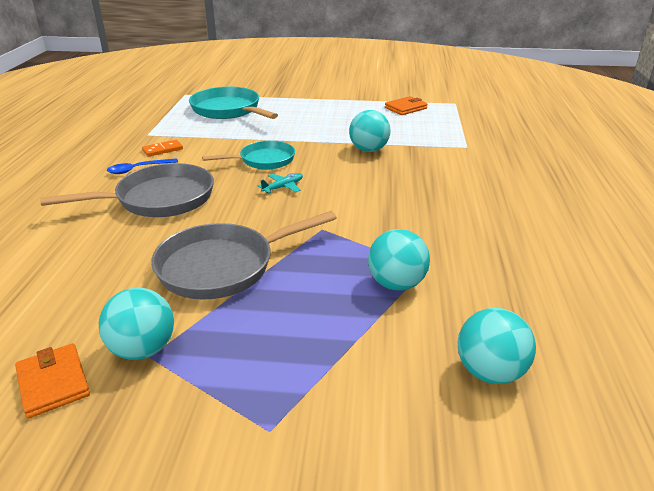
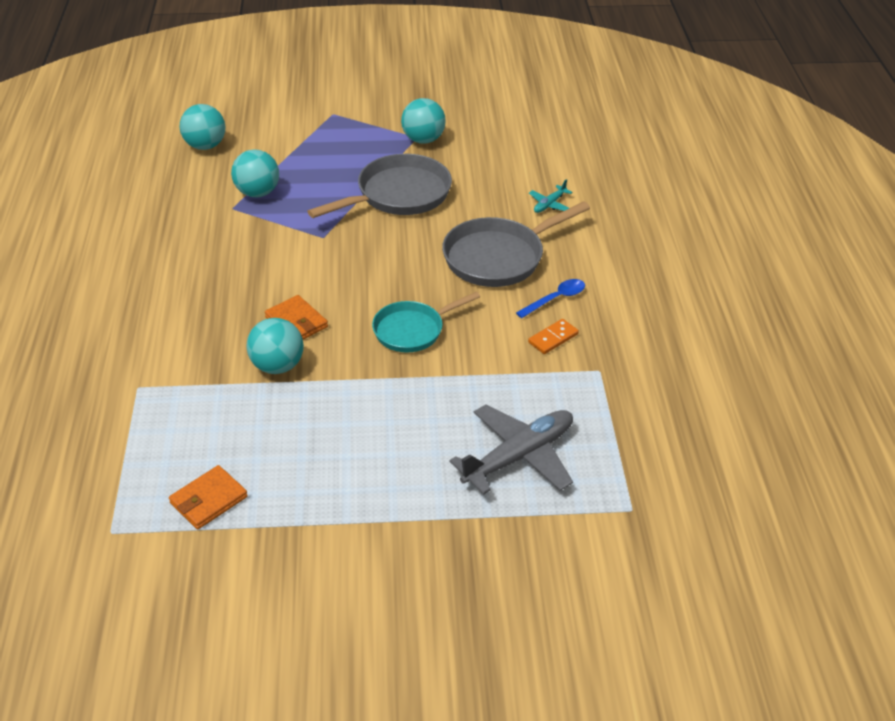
camera: 170 degrees right, 10 degrees up
(53, 383) = (463, 121): orange wallet -> orange wallet (296, 322)
(228, 110) = (519, 456): turquoise pan -> grey plane
(283, 187) = (374, 286): turquoise plane -> turquoise plane (549, 204)

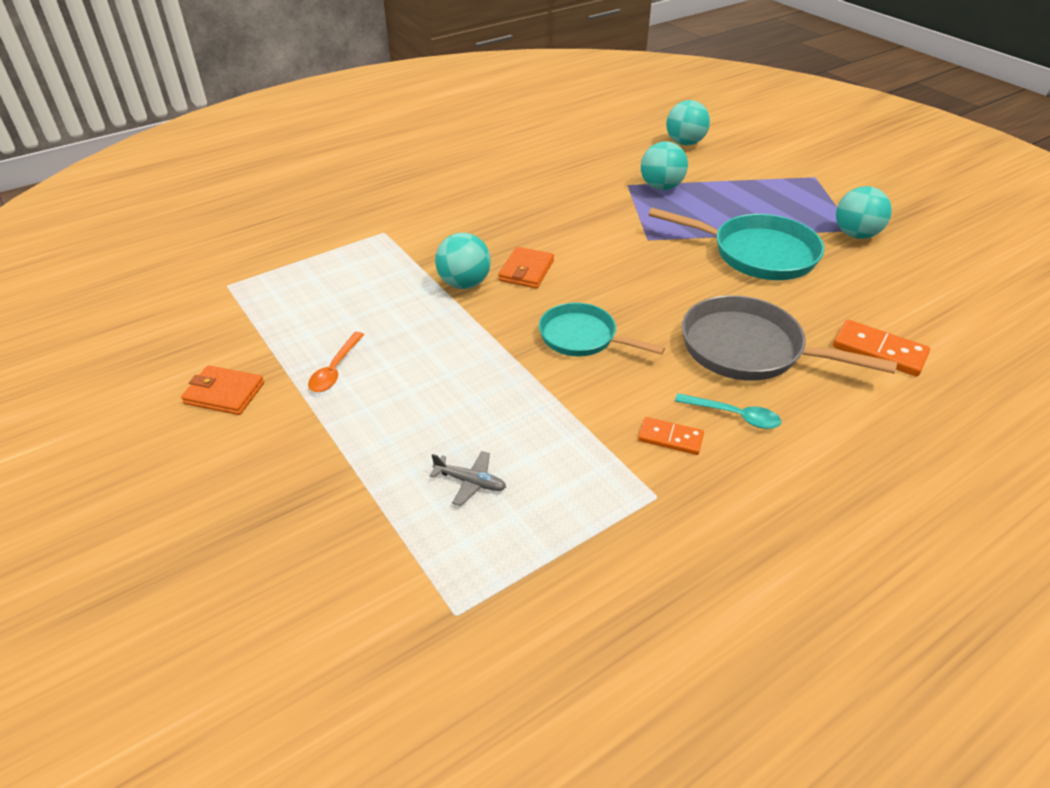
camera: 60 degrees right, 0 degrees up
(209, 500) = (287, 315): orange wallet -> orange wallet (224, 393)
(322, 490) = (335, 369): none -> orange spoon
(398, 195) = (757, 253): grey pan -> turquoise pan
(519, 456) = (470, 482): grey plane -> grey plane, size x0.46
(549, 204) = (879, 351): turquoise plane -> orange domino
(555, 299) = (734, 416): blue spoon -> turquoise spoon

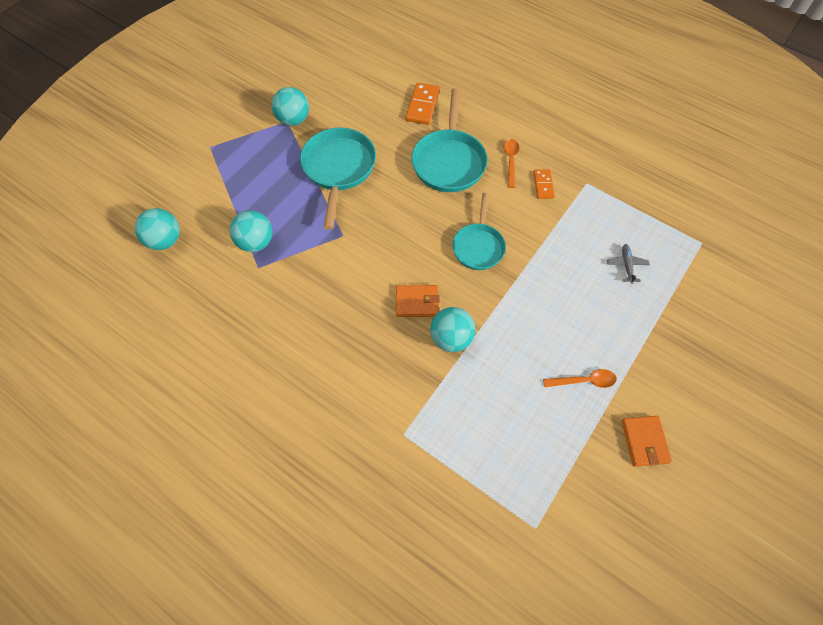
camera: 110 degrees left, 20 degrees up
(734, 416) = (510, 161): turquoise spoon -> orange spoon
(749, 349) = (449, 161): grey pan -> turquoise pan

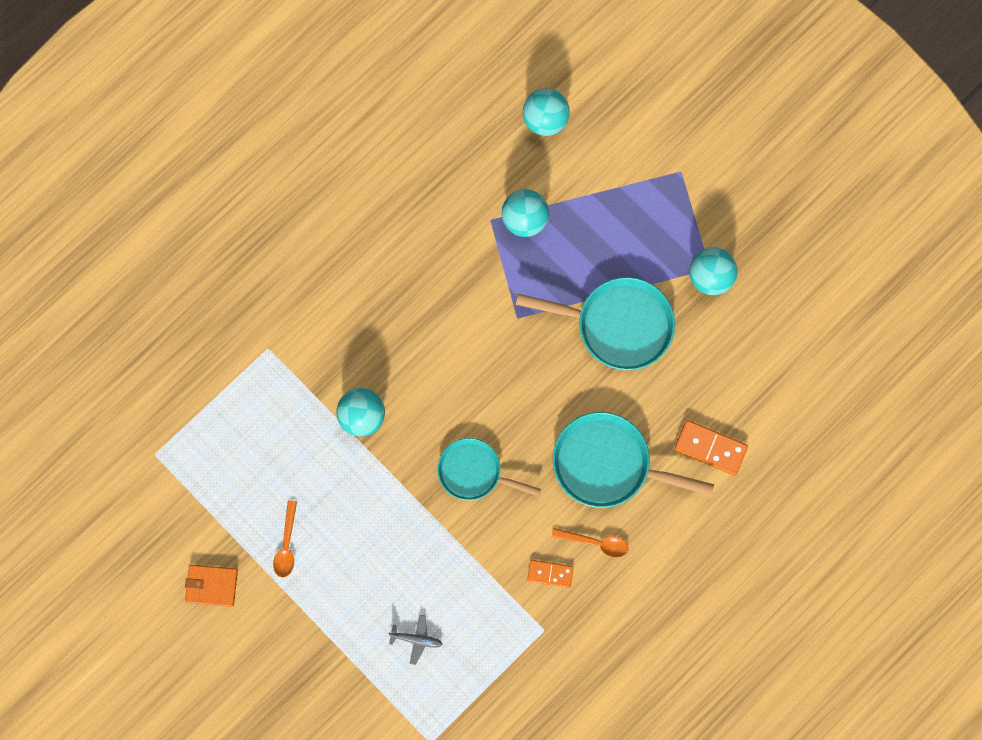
camera: 100 degrees right, 15 degrees up
(417, 302) = (413, 387): orange wallet -> none

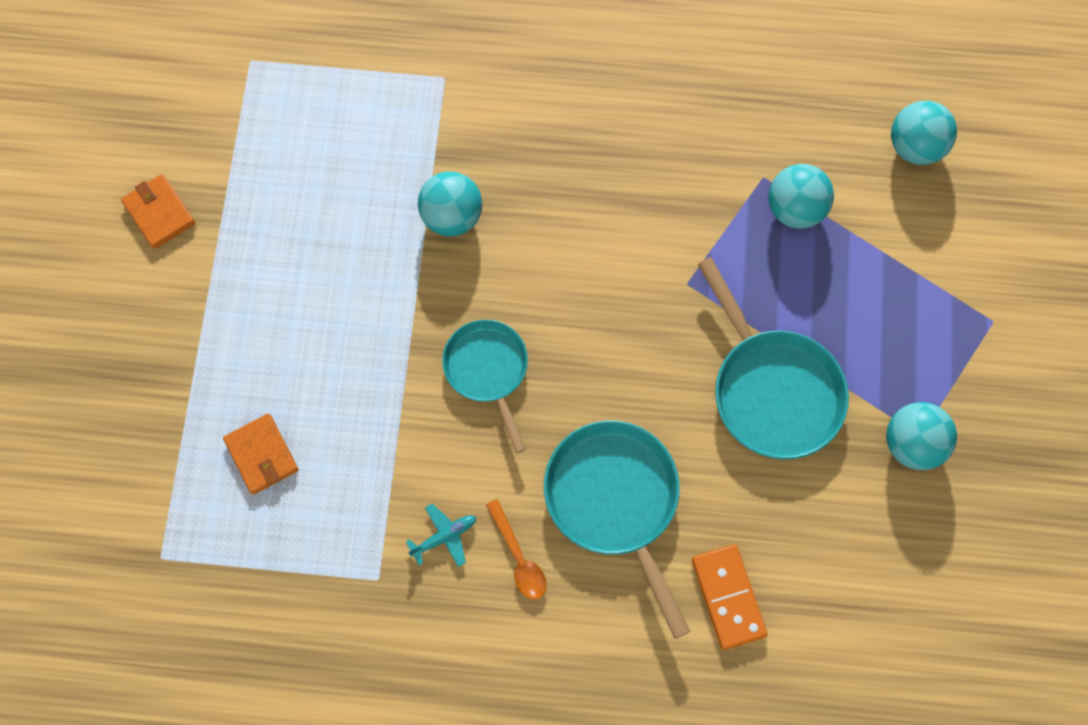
camera: 50 degrees right, 5 degrees down
(286, 545) = (259, 249): orange spoon -> none
(416, 639) = (262, 455): grey plane -> orange wallet
(550, 574) = (444, 536): orange domino -> turquoise plane

